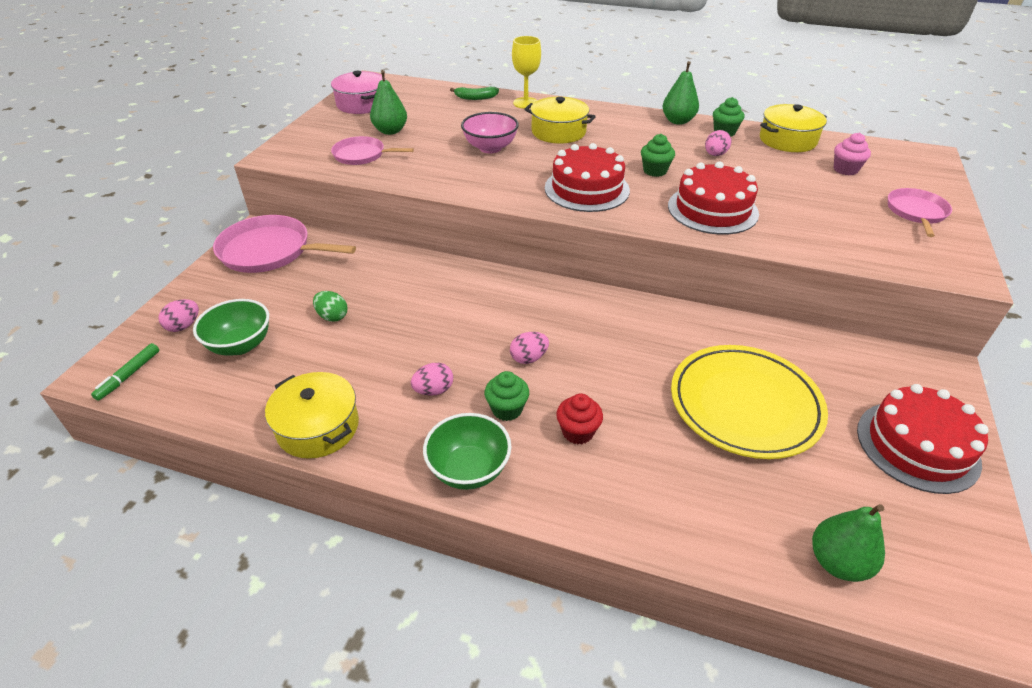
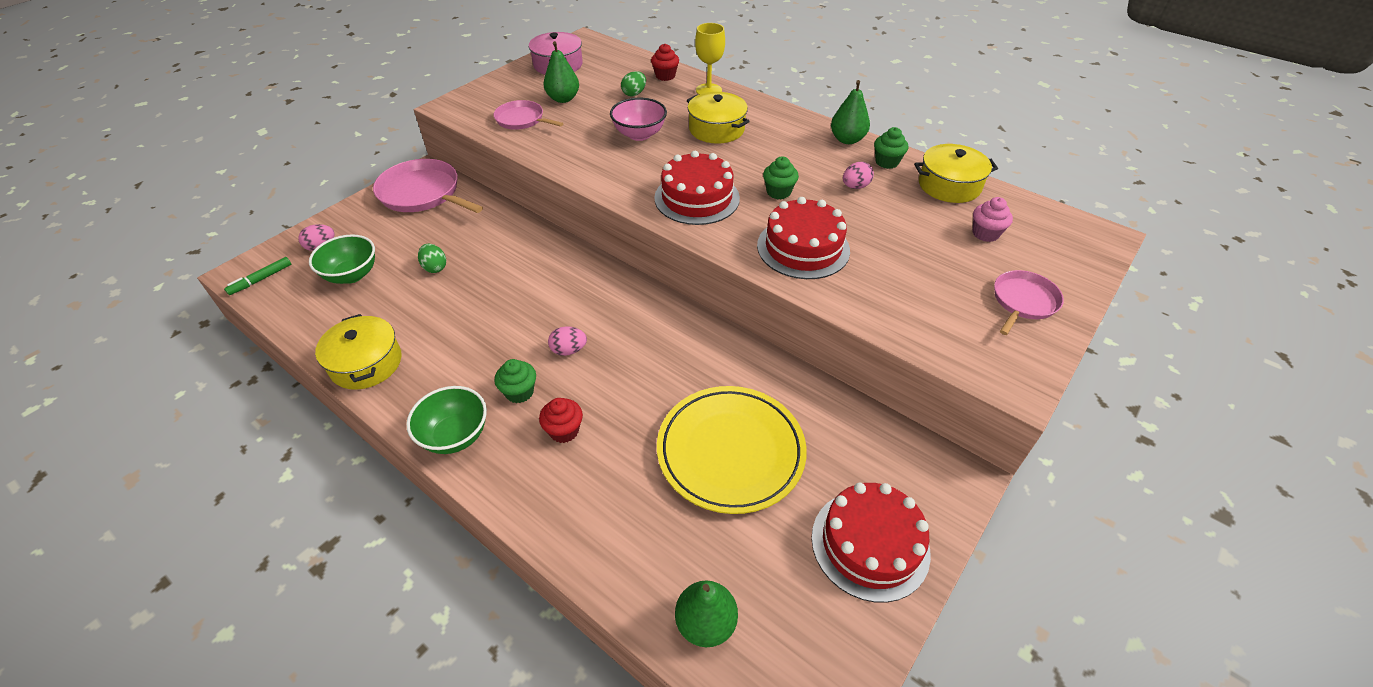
camera: 20 degrees right, 5 degrees up
(433, 390) = (472, 357): pink egg -> none
(458, 116) = (634, 94): none -> green egg
(475, 98) = (665, 76): green banana -> red cupcake

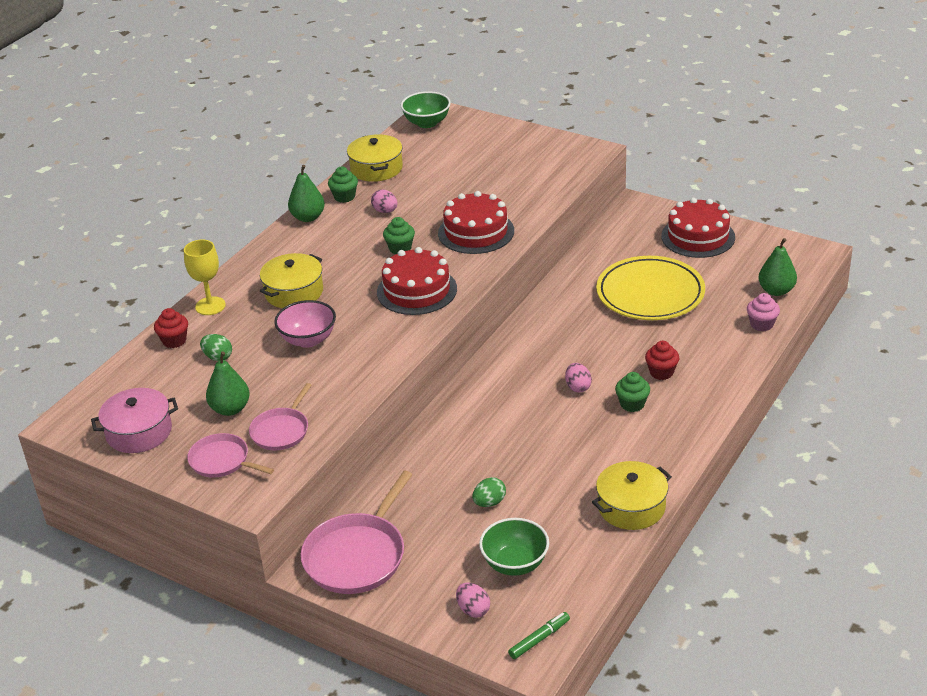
camera: 95 degrees left, 10 degrees down
(261, 279) = (539, 639): green marker -> green marker turned 75 degrees counterclockwise
(455, 436) = (687, 428): green bowl -> green bowl (427, 123)
(985, 233) = (439, 155): pink cupcake -> pink cupcake (761, 324)
(1023, 302) = (513, 144): pink pan -> pink pan (222, 461)

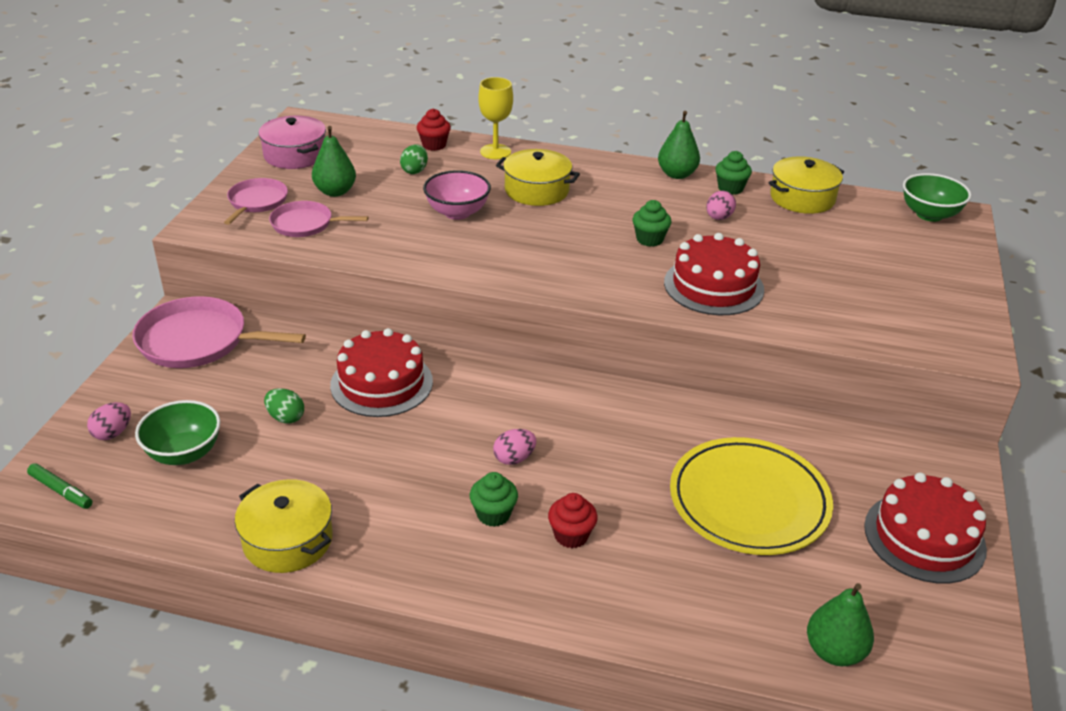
camera: 70 degrees right, 0 degrees up
(417, 290) = (572, 263): red cake -> red cake (381, 383)
(761, 324) = (733, 640): pink cupcake -> none

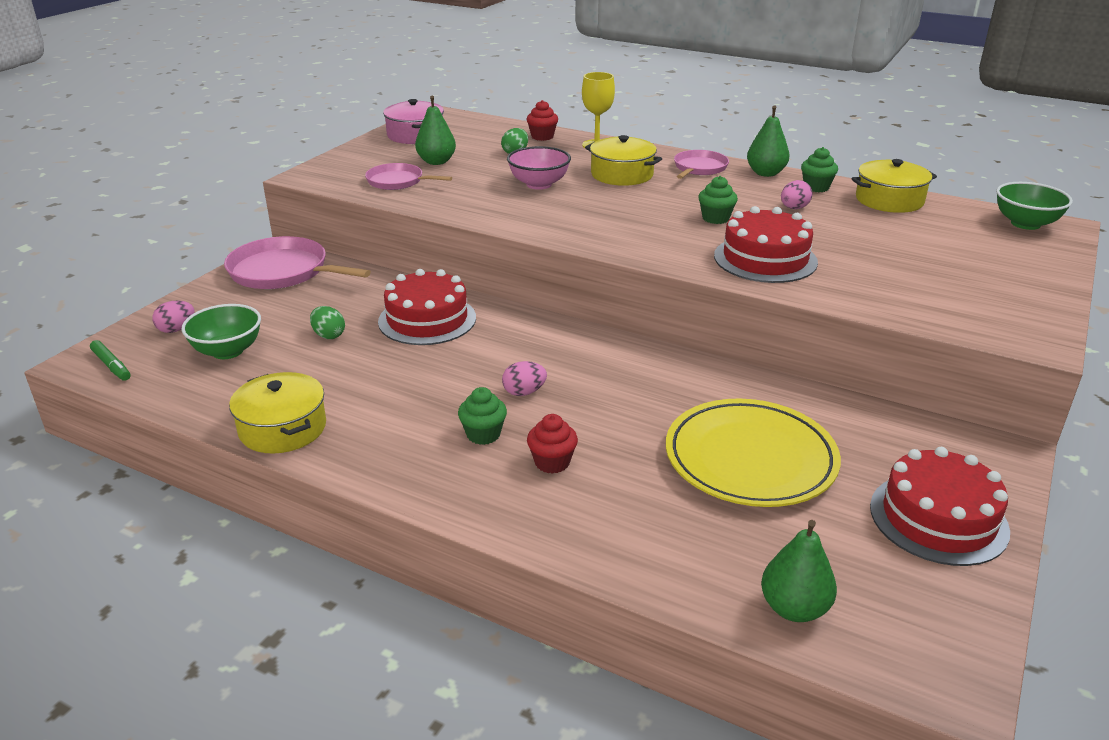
camera: 15 degrees right, 5 degrees down
(256, 202) = (364, 163): pink pan -> pink pan (699, 168)

